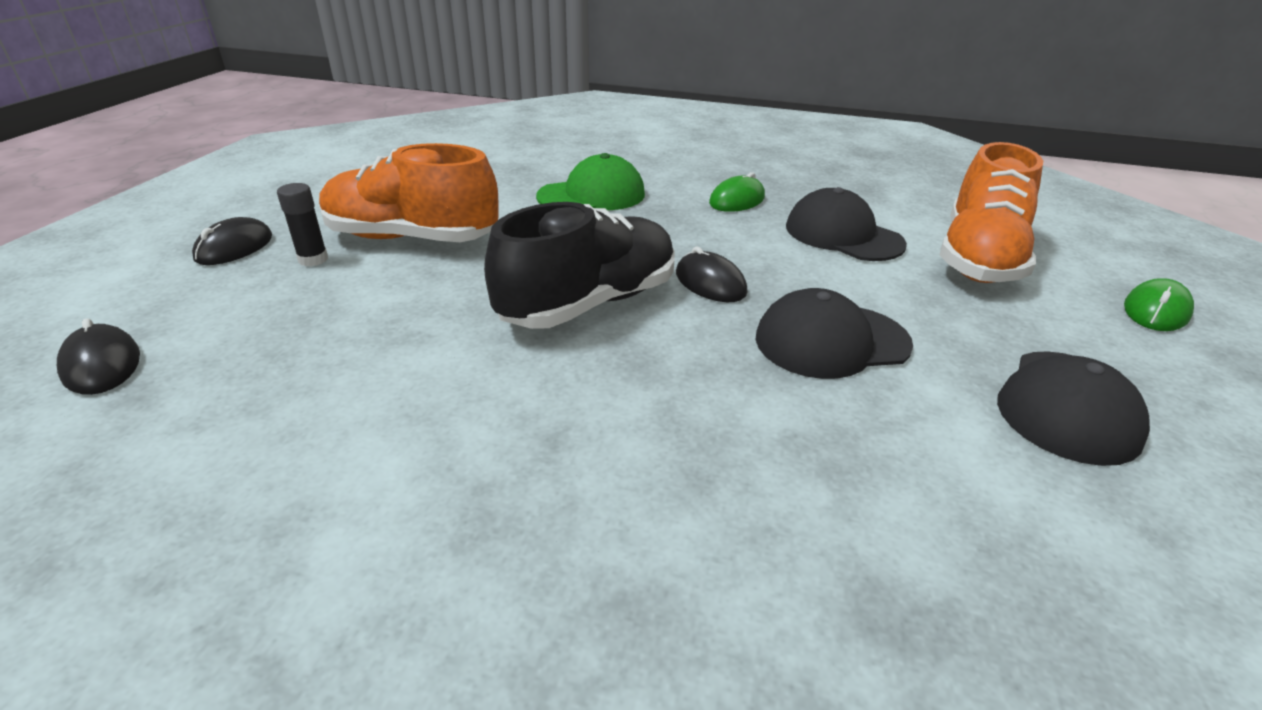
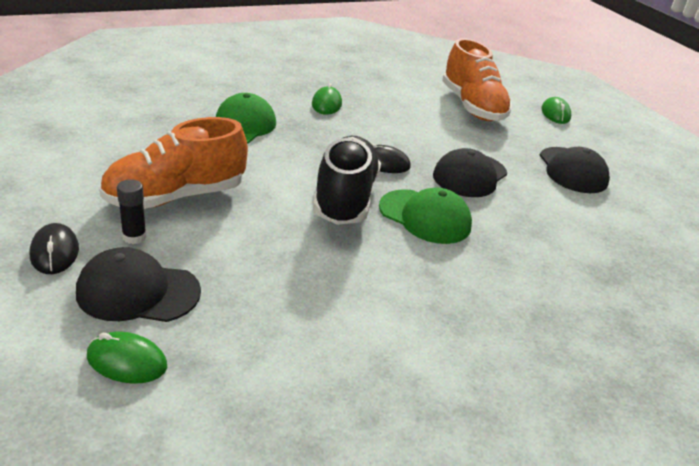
camera: 45 degrees left, 0 degrees up
(102, 365) = (127, 361): black mouse -> green mouse
(666, 366) = (425, 217): none -> green cap
(843, 235) = (404, 112): black cap -> black cap (138, 292)

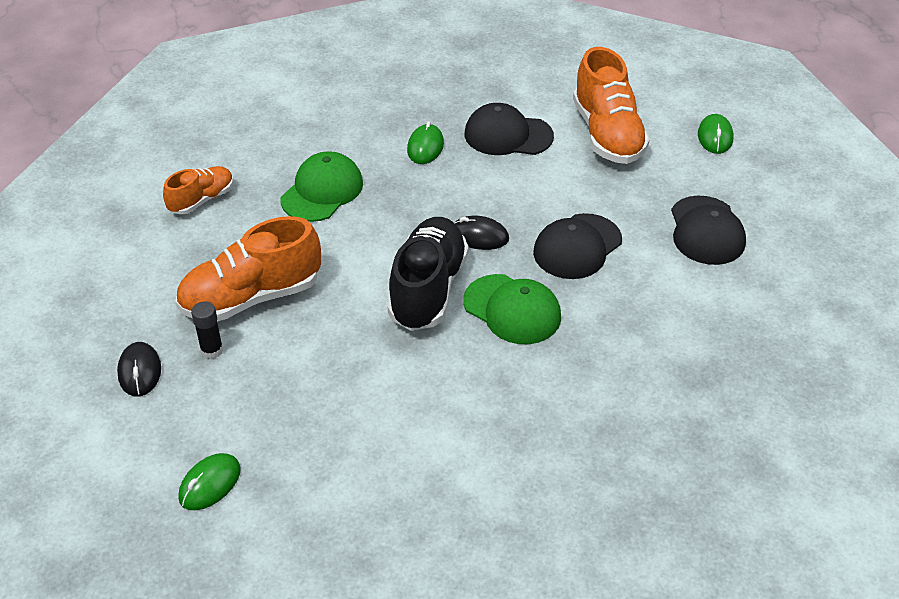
camera: 10 degrees right, 10 degrees up
(127, 361) = (210, 484): green mouse -> green mouse turned 75 degrees counterclockwise
(129, 125) = (202, 200): none -> orange shoe
(138, 292) = (217, 413): black cap -> black cap (508, 135)

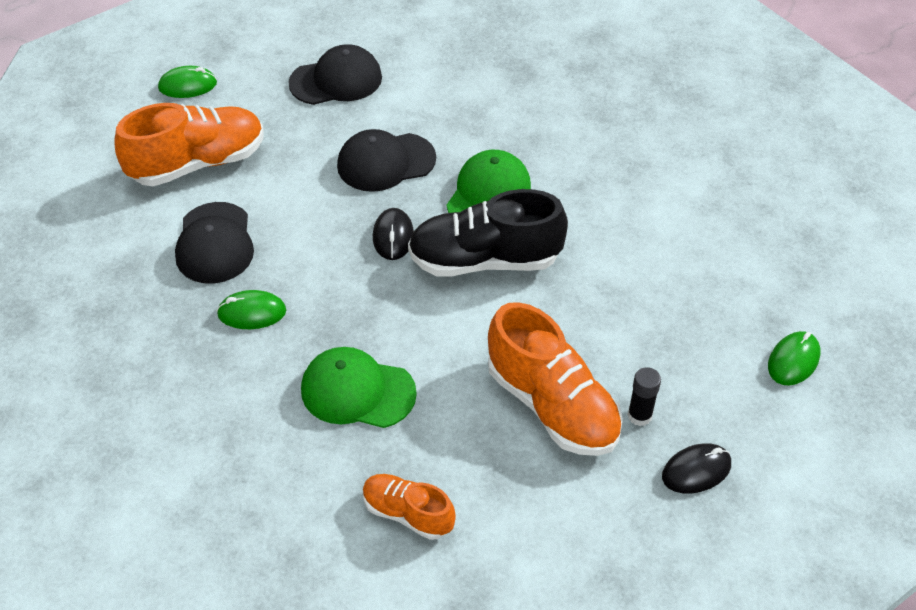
camera: 105 degrees left, 5 degrees up
(210, 484) = (793, 360): green mouse -> green mouse turned 75 degrees counterclockwise
(577, 247) = (386, 162): black cap -> black cap turned 135 degrees clockwise

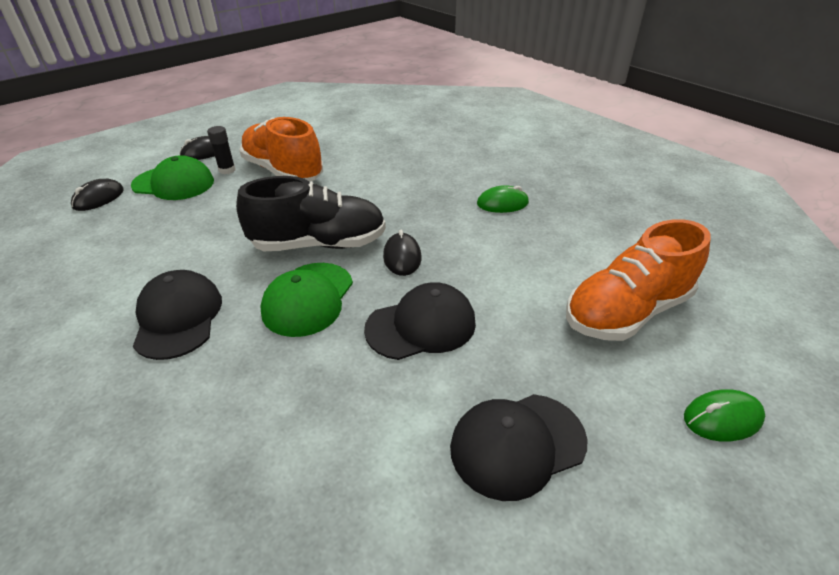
camera: 175 degrees right, 10 degrees down
(215, 243) = (559, 243): black cap -> black cap (178, 317)
(357, 391) = (412, 171): green cap -> green cap (173, 183)
(407, 513) = (375, 133): orange shoe -> none
(793, 360) = (98, 198): green mouse -> black mouse

